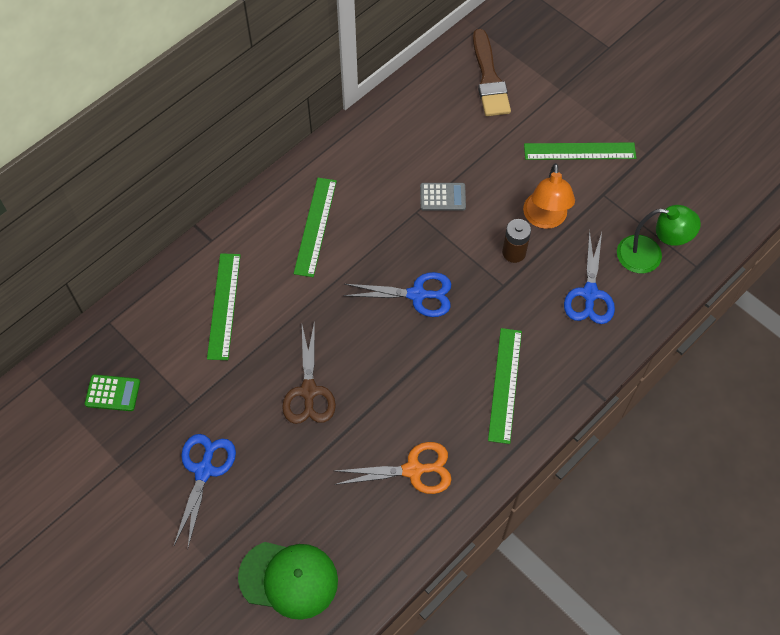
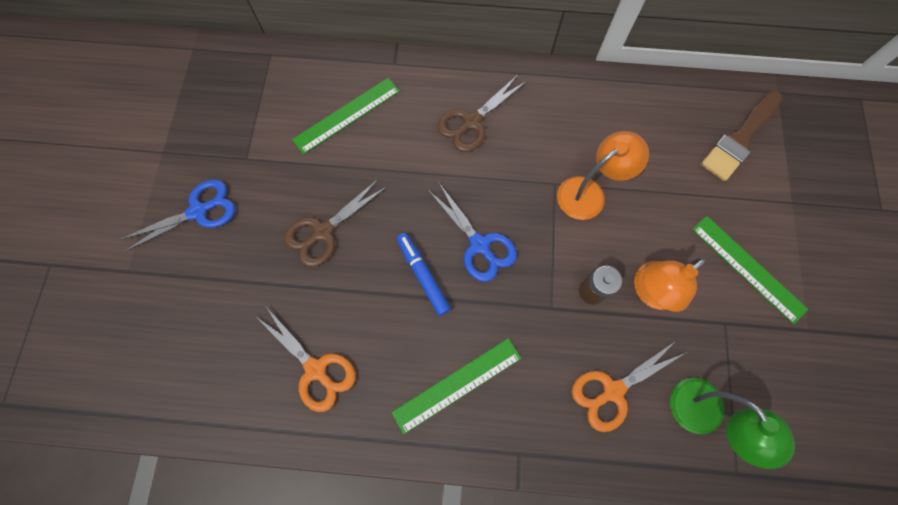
camera: 50 degrees right, 10 degrees up
(112, 393) = (215, 102): green calculator -> none
(289, 579) = (150, 346): green cap -> none
(315, 226) = (472, 122): green ruler -> brown scissors
(406, 348) = (423, 275): none -> blue marker
(442, 197) = (589, 192): grey calculator -> orange lamp
(589, 294) = (612, 391): blue scissors -> orange scissors

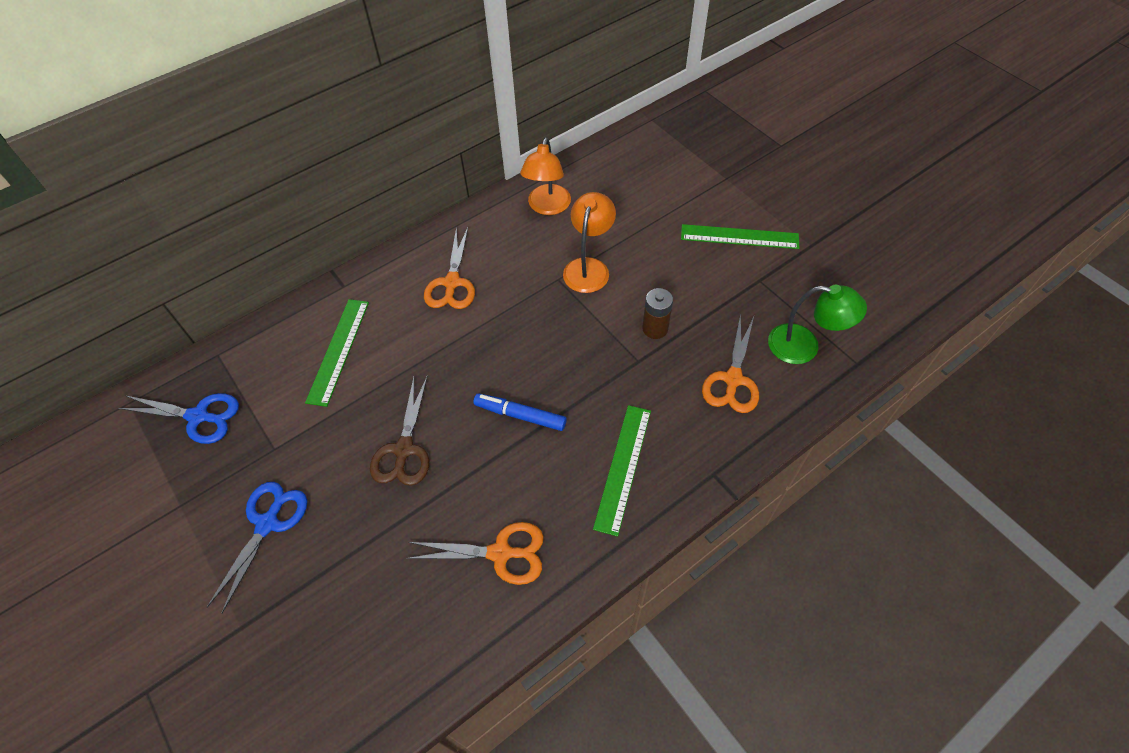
camera: 40 degrees left, 15 degrees down
(472, 122) = (452, 283): brown scissors -> orange scissors
(479, 245) = (543, 361): blue scissors -> blue scissors (198, 416)
(650, 292) = (693, 298): orange lamp -> orange lamp (547, 207)
(739, 139) = (655, 163): brown brush -> none

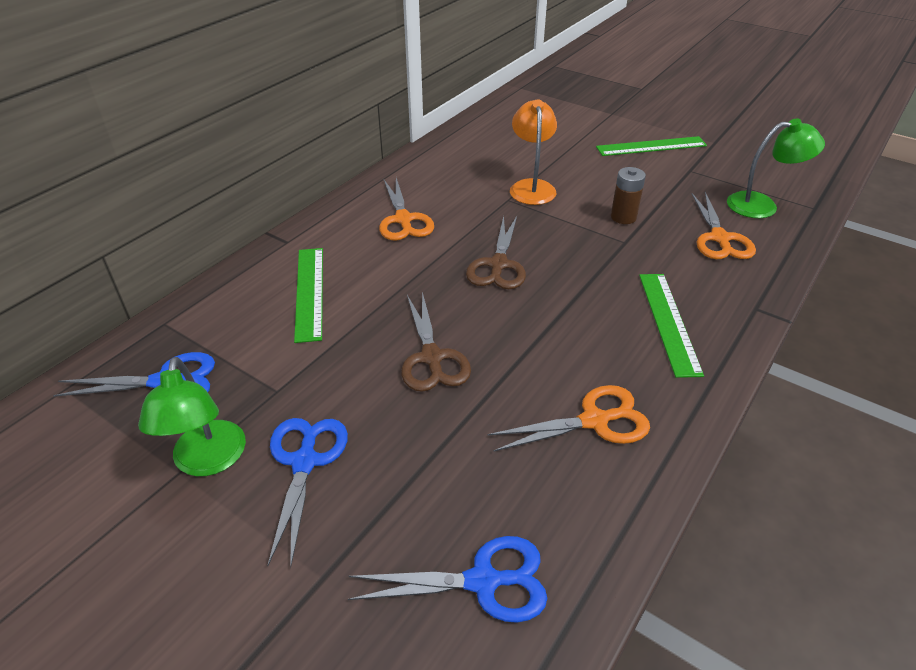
camera: 20 degrees left, 15 degrees down
(202, 502) = (208, 461): none -> green lamp
(345, 669) = (483, 581): none -> blue scissors
(508, 360) = (498, 265): none -> brown scissors
(520, 415) = (538, 304): blue marker -> none
(547, 207) = (464, 154): orange lamp -> none

